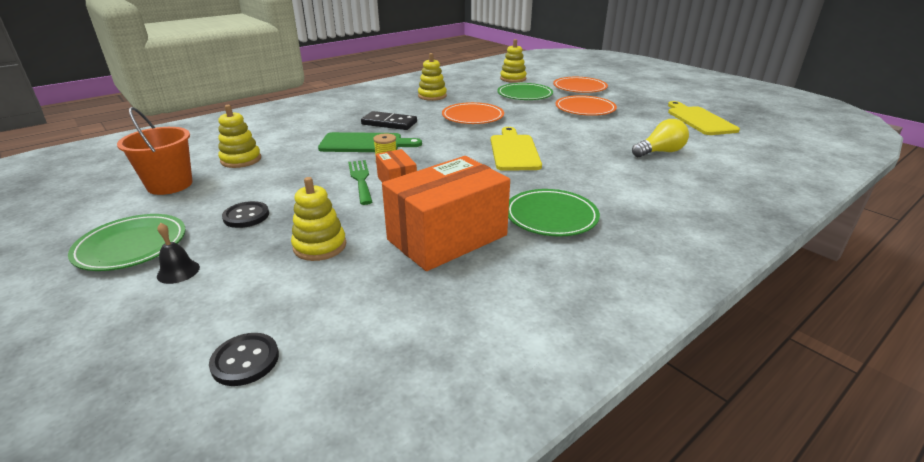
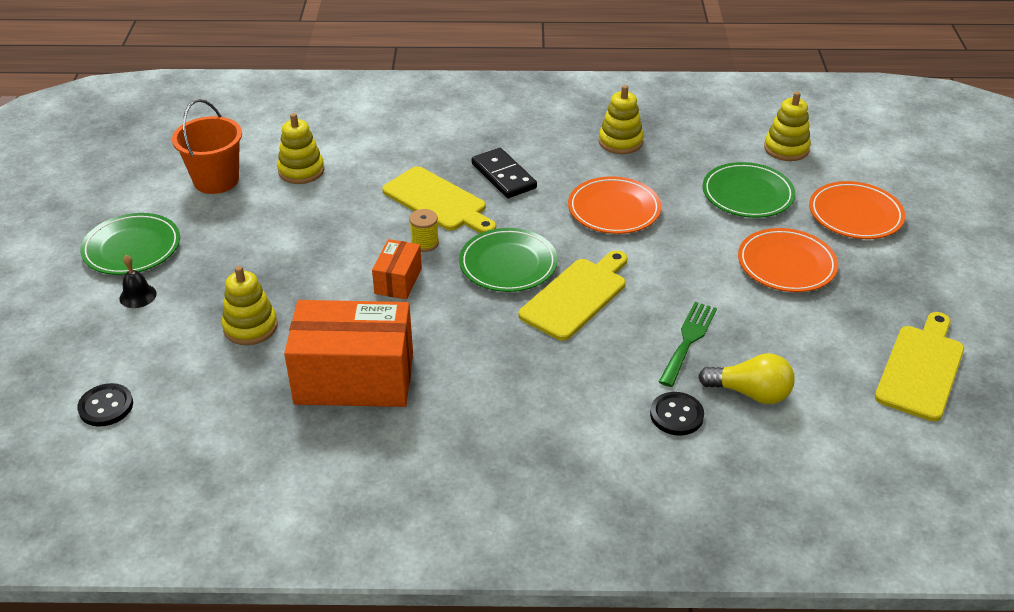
camera: 40 degrees right, 10 degrees up
(246, 216) = (234, 257): black button -> black button (676, 415)
(361, 179) = (371, 258): green fork -> green fork (688, 340)
(365, 143) = (438, 201): green cutting board -> yellow cutting board
(551, 216) = (476, 410): green plate -> green plate (508, 264)

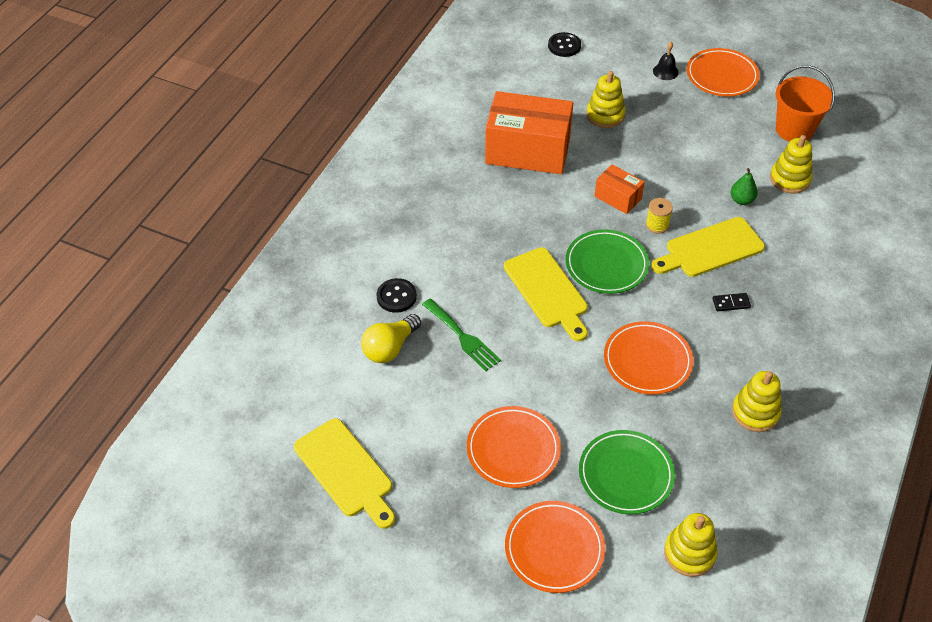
camera: 115 degrees right, 10 degrees up
(132, 248) = (722, 76): green plate -> orange plate
(352, 195) = (741, 200): none -> green pear
(354, 378) = (527, 151): orange box -> orange box turned 75 degrees clockwise
(503, 176) = (731, 303): black domino -> black domino, size x0.52

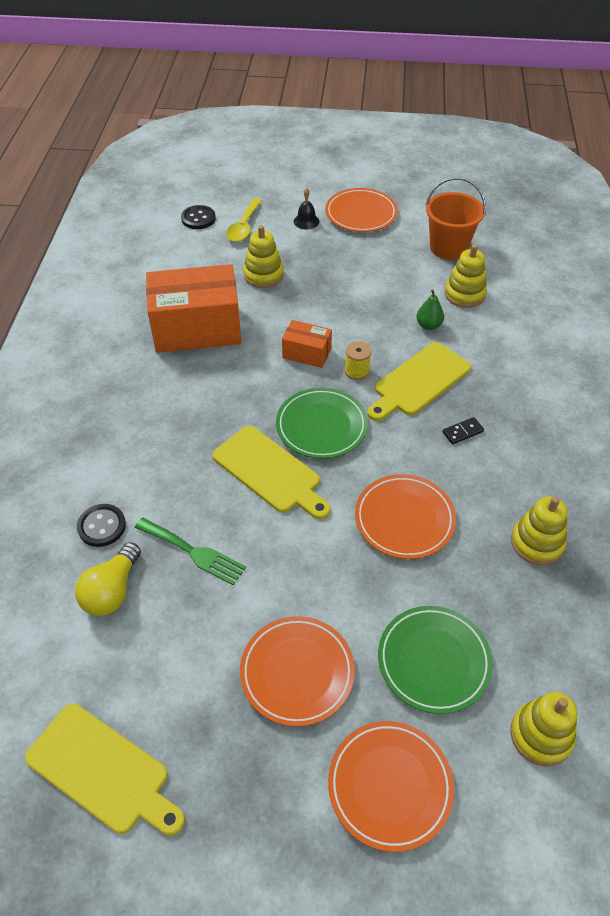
camera: 20 degrees left, 0 degrees up
(604, 63) = (244, 226): none -> yellow spoon

